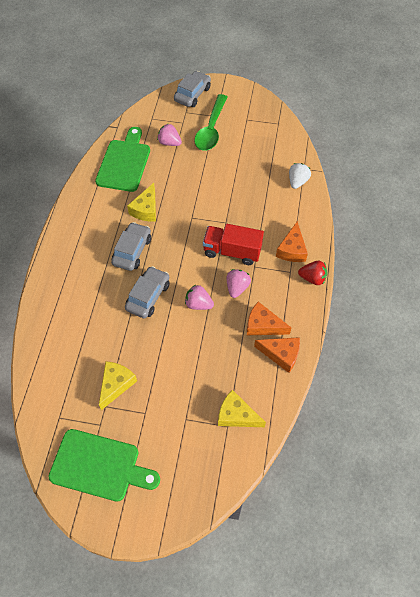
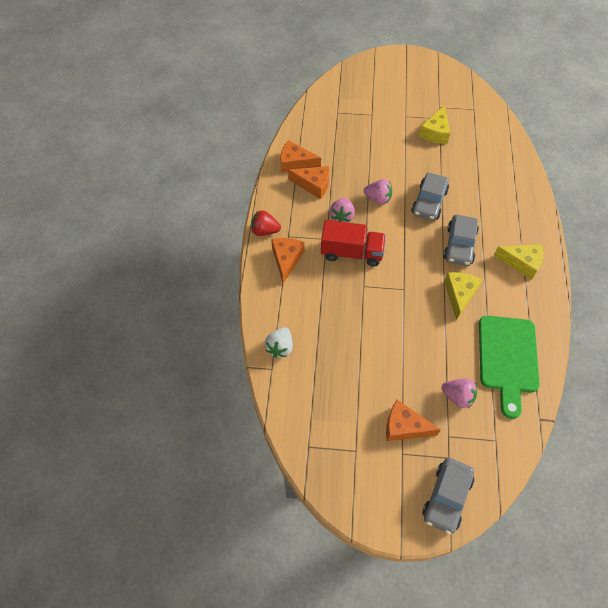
camera: 175 degrees right, 0 degrees up
(99, 466) = (430, 84): green cutting board -> none
(211, 129) = (404, 426): green spoon -> orange cheese
(236, 415) = (331, 119): yellow cheese -> yellow cheese (521, 263)

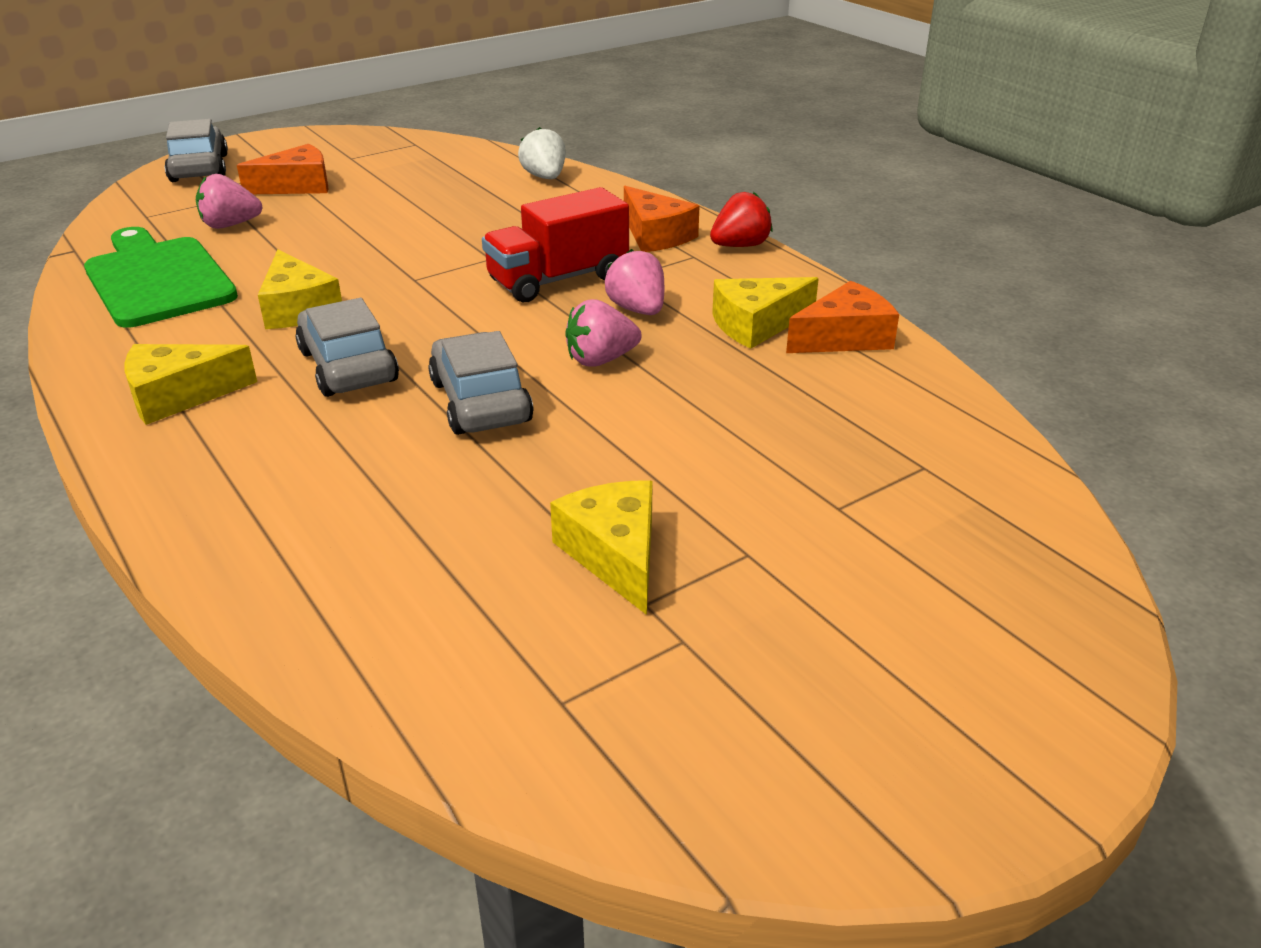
camera: 140 degrees right, 25 degrees down
(313, 185) = (756, 325): orange cheese -> yellow cheese

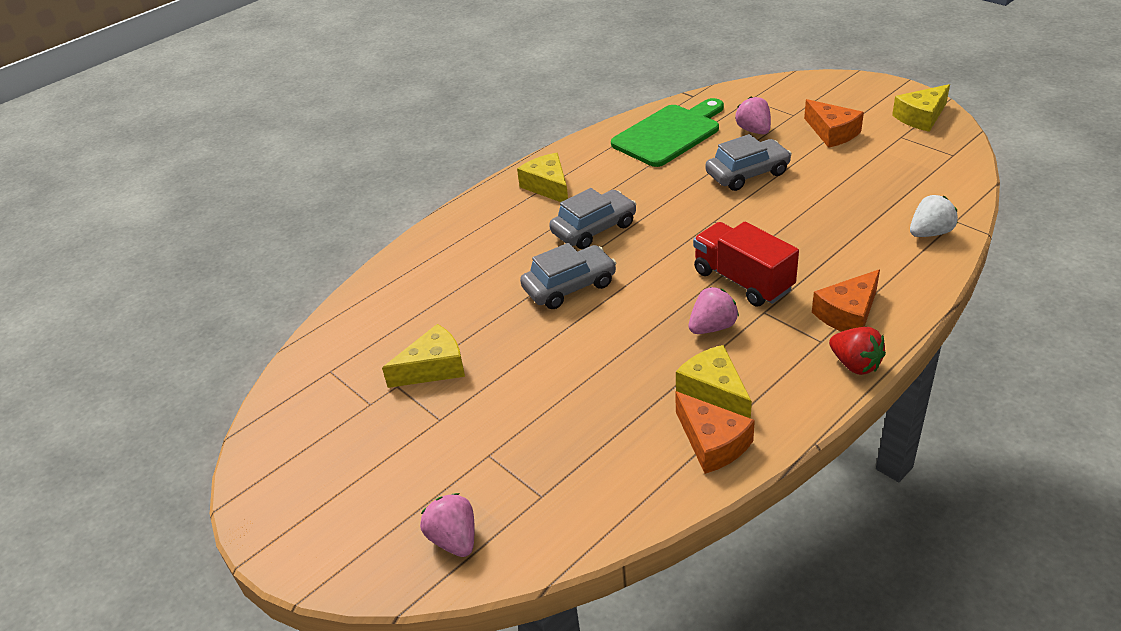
camera: 85 degrees right, 5 degrees up
(199, 168) = (835, 88): grey car -> grey car (747, 174)
(298, 308) = (654, 191): yellow cheese -> yellow cheese (921, 117)
(601, 360) = (634, 323): pink strawberry -> pink strawberry (454, 539)

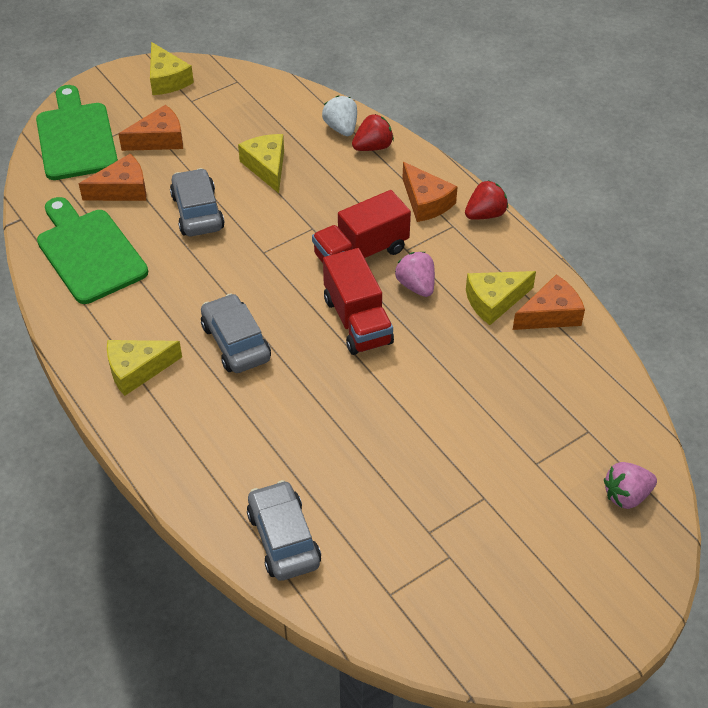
camera: 85 degrees left, 10 degrees up
(433, 368) = (411, 498): yellow cheese -> yellow cheese (266, 167)
(569, 286) = (323, 375): grey car -> grey car (283, 538)
(646, 295) = (357, 321): none -> red truck
(754, 130) = (122, 189): pink strawberry -> orange cheese
(805, 94) = (76, 138): none -> green cutting board
(914, 260) = (373, 147): none -> red strawberry

